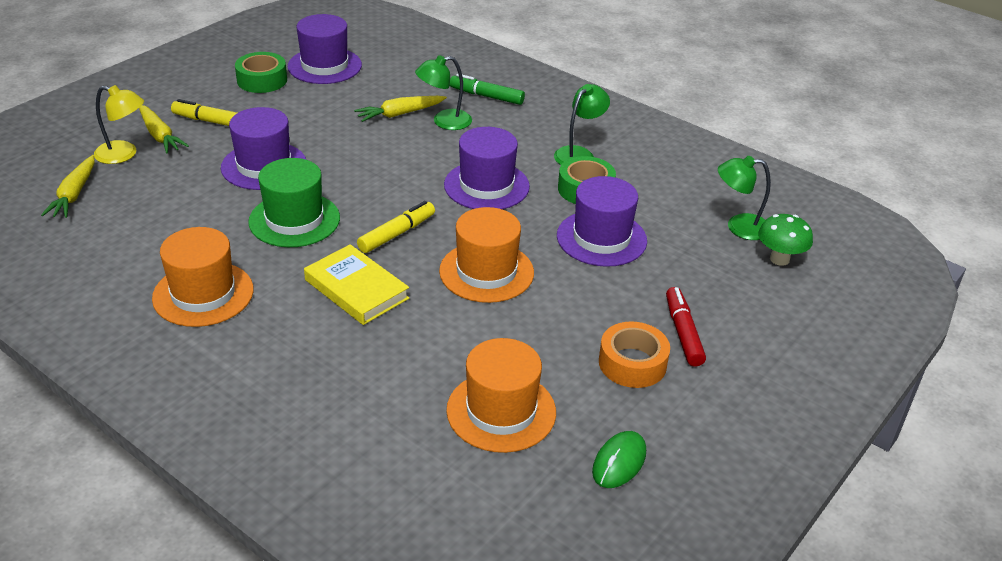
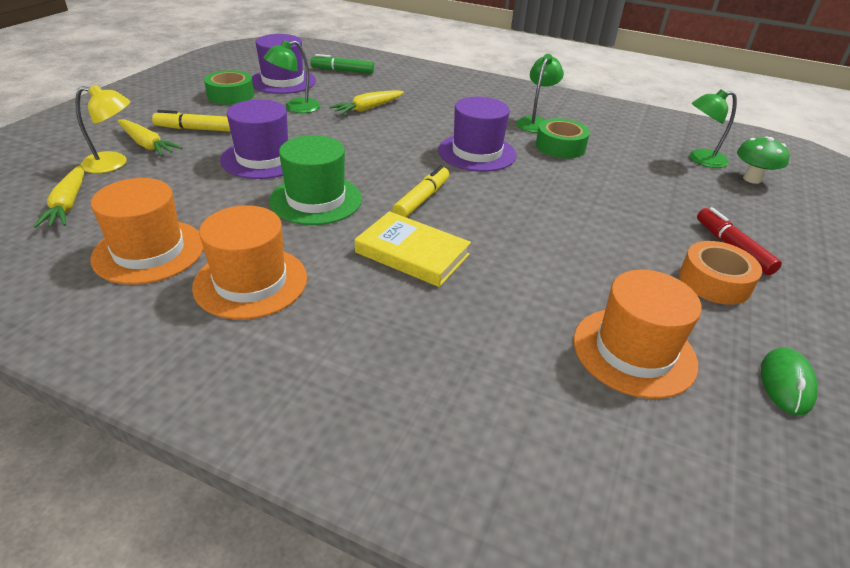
camera: 15 degrees left, 0 degrees up
(444, 121) = (409, 110): green lamp -> green lamp (295, 108)
(486, 96) = (433, 91): green marker -> green marker (342, 71)
(486, 272) = (525, 221): orange hat -> orange hat (149, 251)
(601, 238) = (602, 181): purple hat -> none

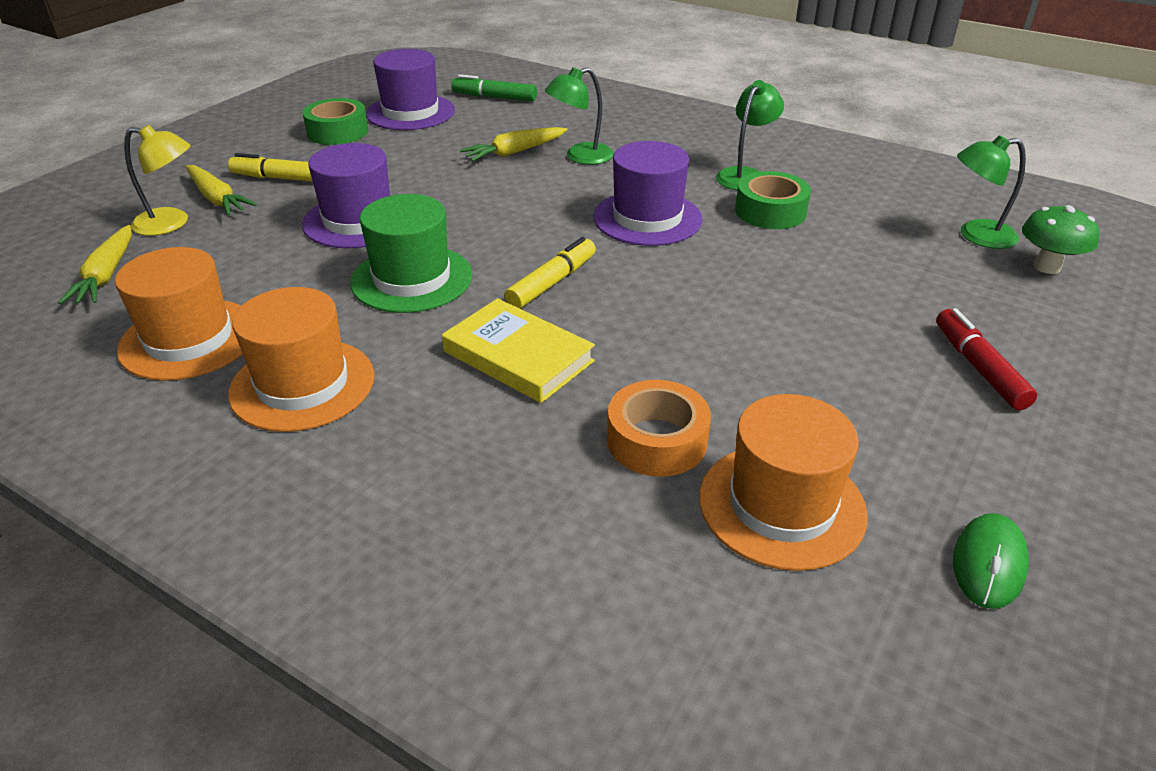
camera: 10 degrees right, 0 degrees up
(295, 108) = (418, 150): green lamp -> green lamp (580, 157)
(714, 281) = (933, 415): orange tape -> orange tape (657, 440)

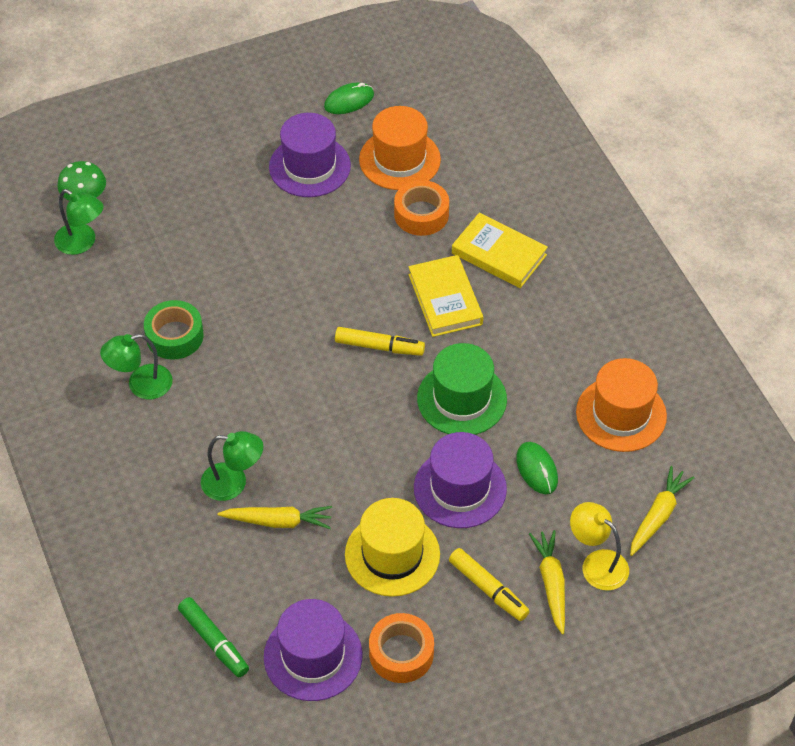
camera: 145 degrees left, 15 degrees up
(279, 259) = (537, 469): none -> green mouse
(302, 384) = (570, 341): orange hat -> none
(338, 132) = (401, 653): green tape -> orange tape
(391, 168) = (392, 554): none -> yellow hat
(489, 442) = (499, 254): none -> yellow book
(552, 283) = (379, 347): yellow marker -> yellow marker turned 150 degrees counterclockwise
(647, 218) = (261, 376): purple hat -> purple hat (309, 166)
(979, 367) = (225, 168): red marker -> none

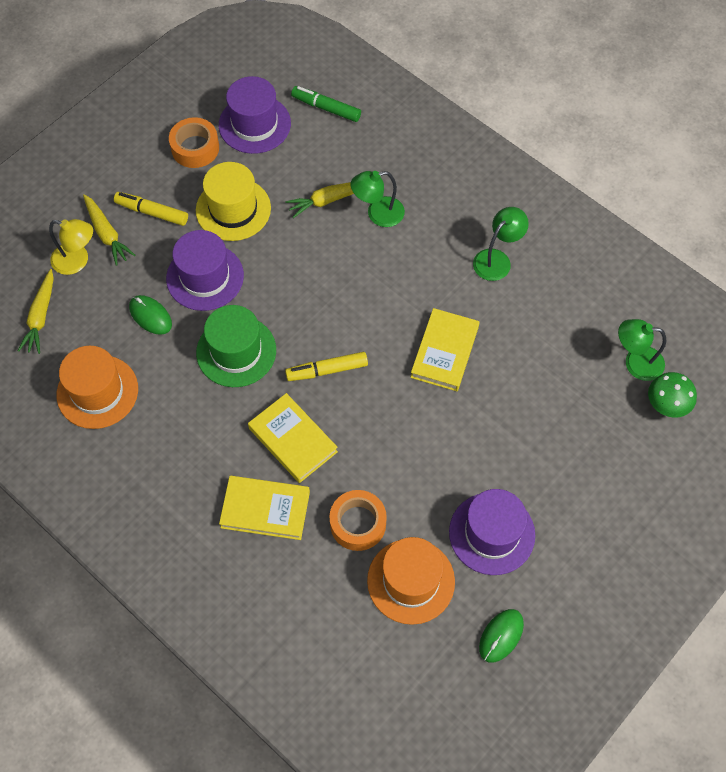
camera: 155 degrees right, 10 degrees up
(174, 336) = (499, 310): green tape -> none
(254, 319) = (444, 352): none -> yellow book

